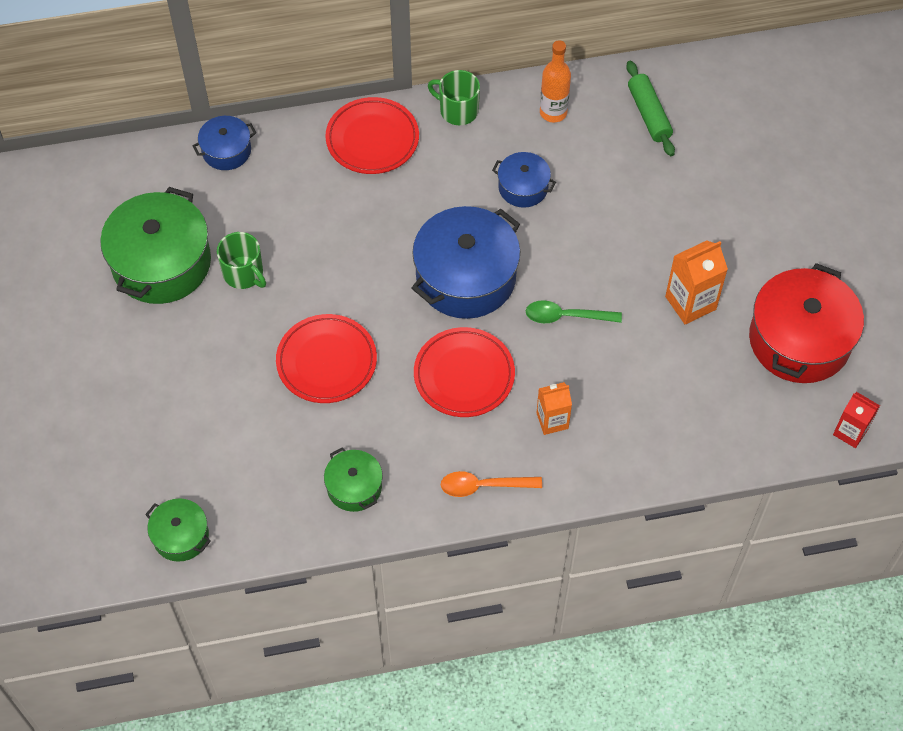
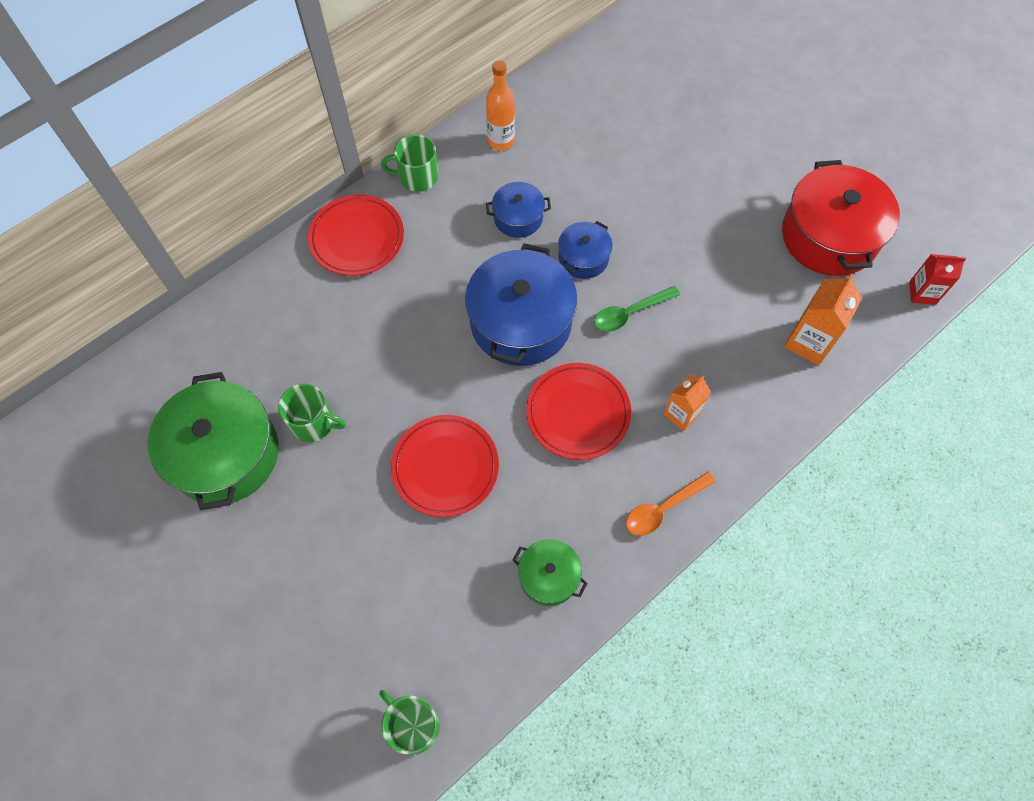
camera: 30 degrees left, 5 degrees up
(181, 536) = (413, 725): green pot -> green mug
(226, 151) = (225, 314): blue pot -> blue pot (583, 258)
(649, 114) = (581, 106): green rolling pin -> none
(690, 303) = (723, 248): orange carton -> orange carton (809, 342)

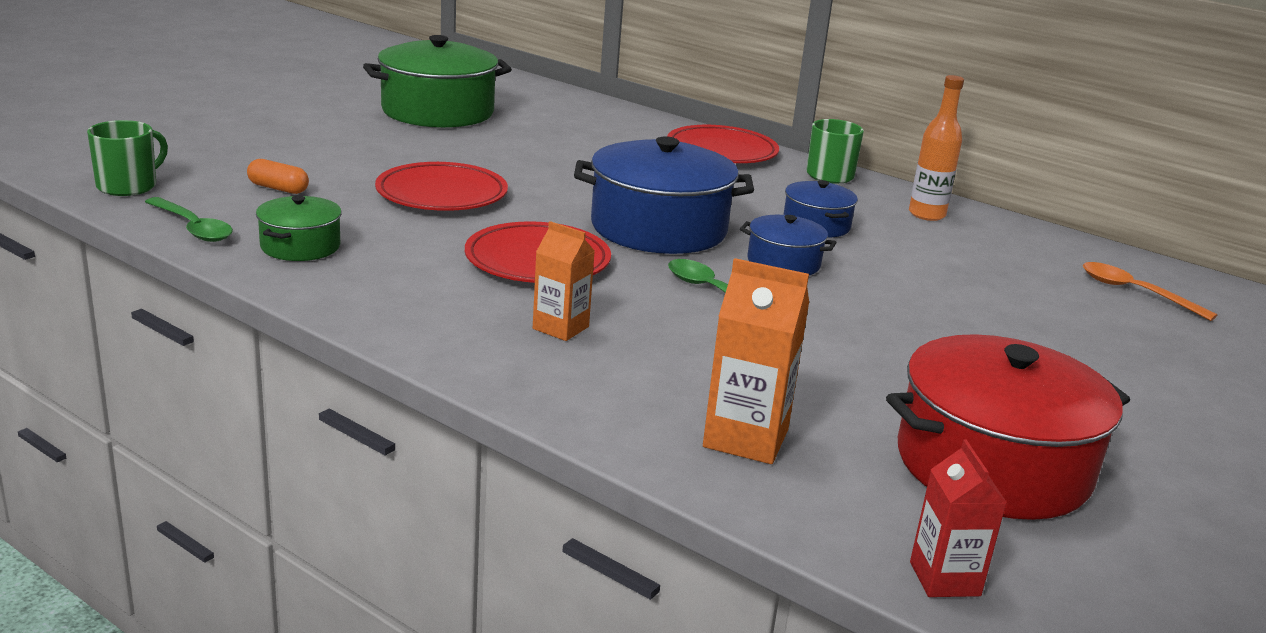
camera: 75 degrees right, 40 degrees down
(314, 423) = (481, 140): green mug -> none
(426, 597) = (278, 188): none -> orange capsule
(510, 660) = (193, 228): none -> green spoon
(663, 508) = (402, 314): orange spoon -> orange spoon (1135, 292)

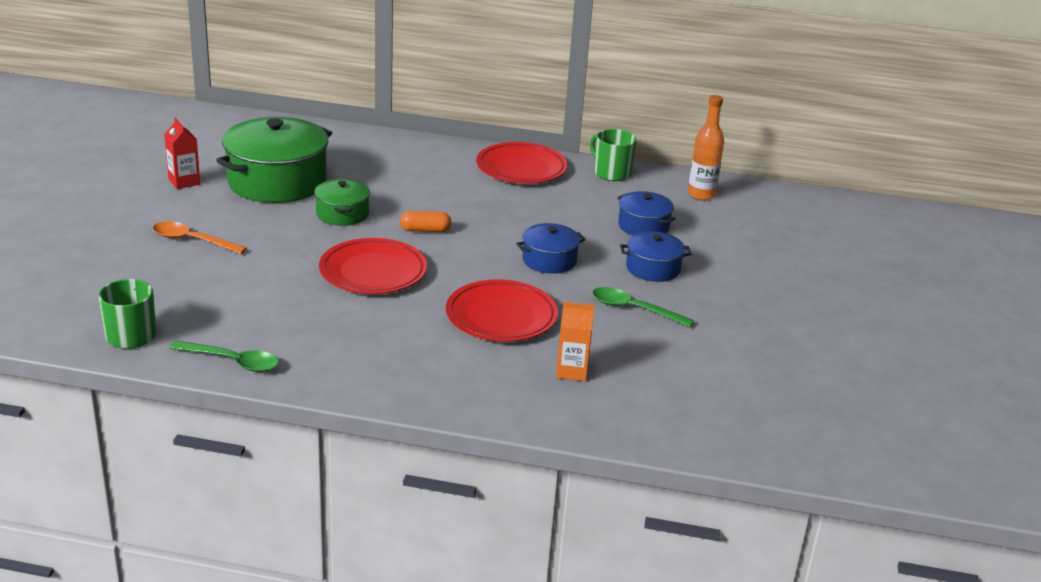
camera: 25 degrees left, 5 degrees up
(278, 188) = (249, 302): orange capsule -> orange capsule (425, 230)
(300, 246) = (329, 354): green pot -> green pot (342, 214)
(659, 228) = (549, 260): blue pot -> blue pot, size x0.51
(745, 438) = (751, 421): orange carton -> none
(944, 579) = (920, 479): red carton -> red carton (184, 182)
(993, 465) = (888, 394): red pot -> none
(1135, 292) = (866, 230): orange spoon -> orange spoon (192, 240)

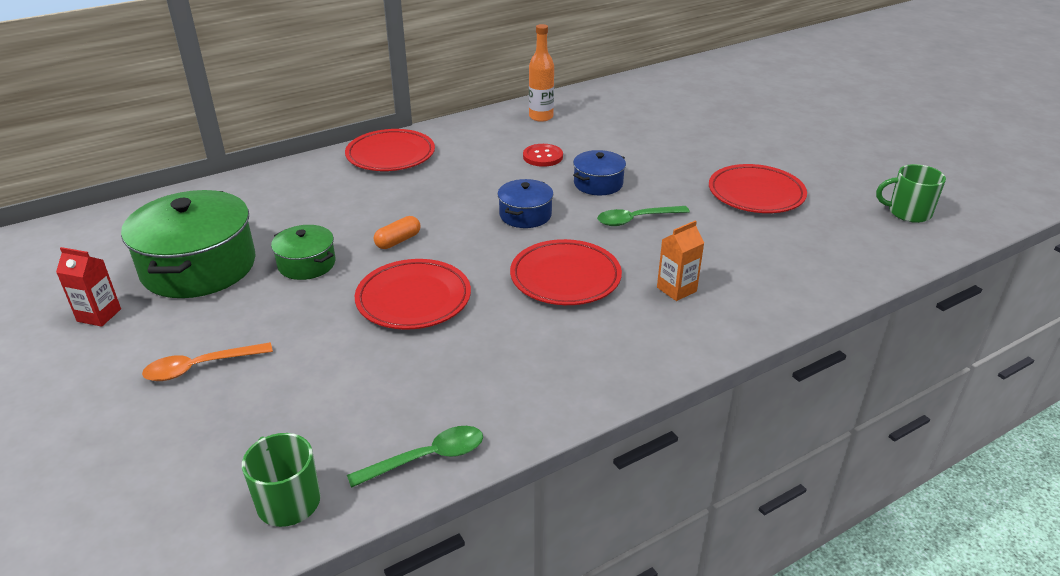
camera: 40 degrees left, 5 degrees up
(611, 173) = (459, 129): green mug -> green mug (908, 212)
(643, 226) = (543, 157): blue pot -> red button
(786, 347) = (756, 194): none -> red plate

